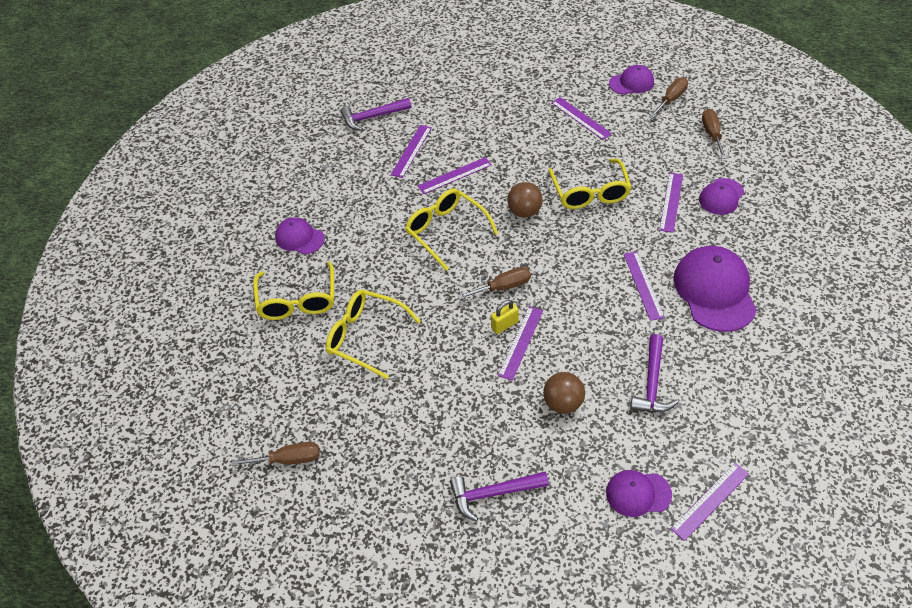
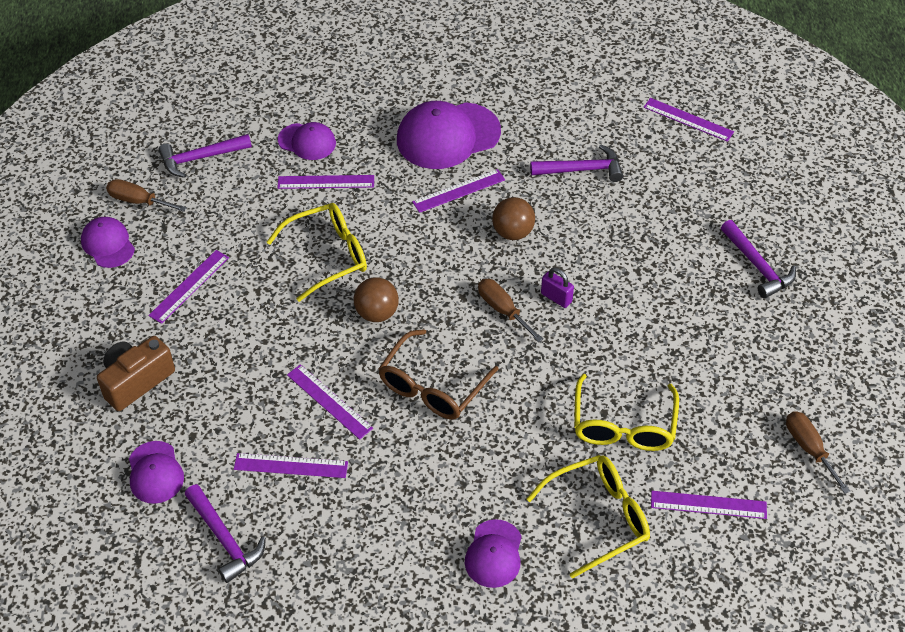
camera: 110 degrees left, 0 degrees up
(446, 231) = (432, 386): yellow glasses -> brown glasses
(504, 325) = (556, 298): yellow padlock -> purple padlock
(506, 89) = (136, 381): none -> brown camera
(521, 342) = (574, 279): purple ruler -> purple ruler (708, 505)
(563, 403) = (634, 232): brown ball -> brown ball (512, 232)
(638, 493) = (705, 165): purple cap -> purple cap (155, 472)
(712, 134) = (200, 158): brown screwdriver -> purple hammer

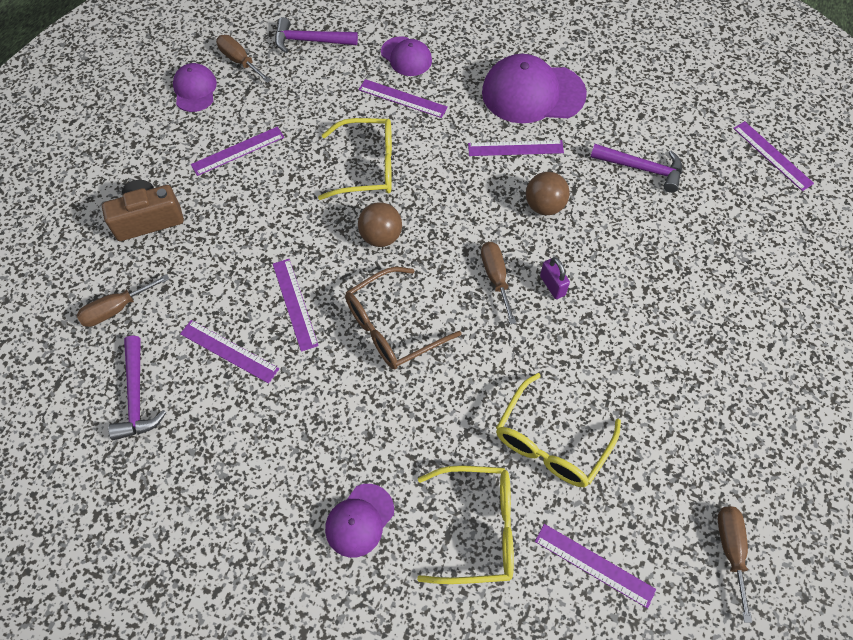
camera: 25 degrees right, 10 degrees up
(155, 472) = (116, 309): purple cap -> brown screwdriver
(757, 266) = (771, 330): purple hammer -> none

